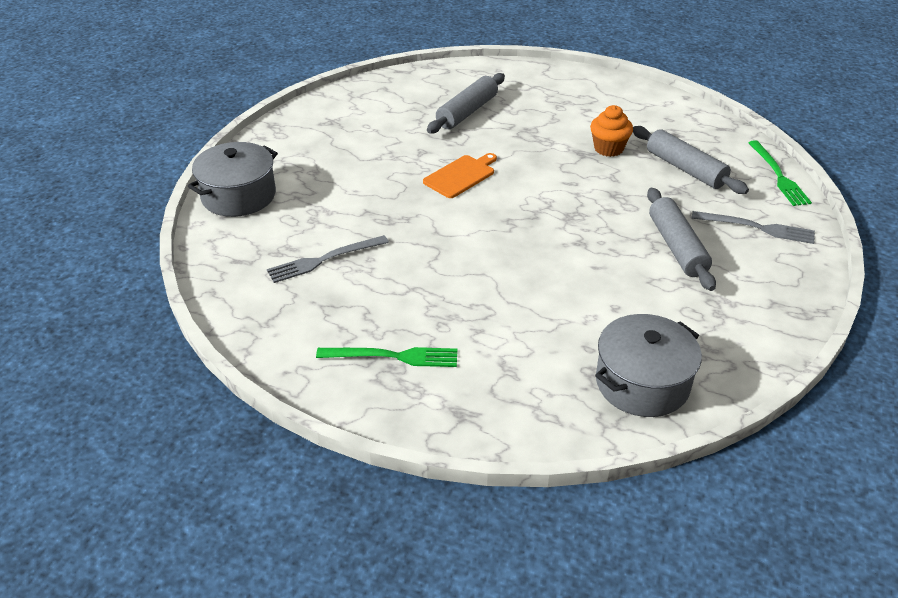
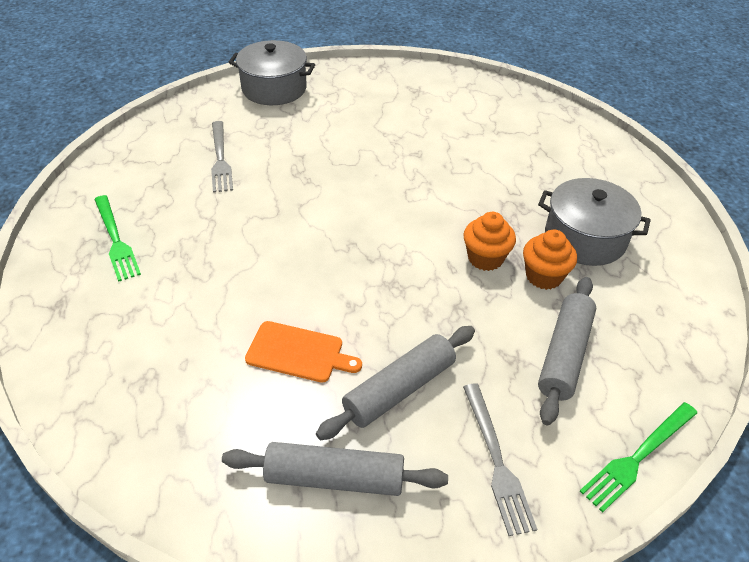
camera: 60 degrees right, 5 degrees up
(324, 260) = (220, 159): grey fork -> grey fork turned 135 degrees counterclockwise
(461, 175) = (399, 189): orange cutting board -> orange cutting board (298, 353)
(467, 112) = (510, 157): grey rolling pin -> grey rolling pin (335, 478)
(572, 165) = (485, 258): none -> orange cupcake
(642, 383) = (148, 423): grey pot -> grey pot (585, 238)

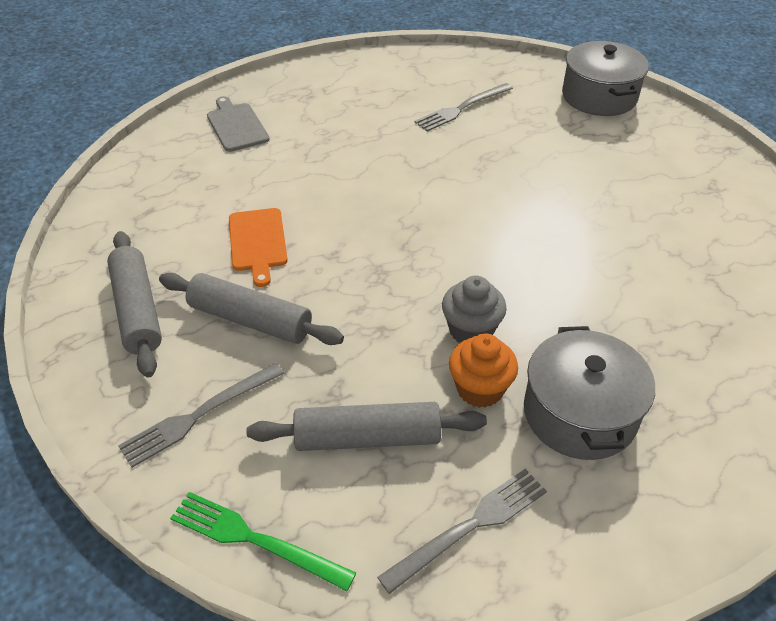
camera: 65 degrees right, 0 degrees up
(97, 314) = (236, 126): none -> grey cutting board
(115, 240) = (318, 100): green fork -> none
(485, 258) = (471, 330): orange cupcake -> grey cupcake
(659, 328) = (470, 527): none -> grey fork

